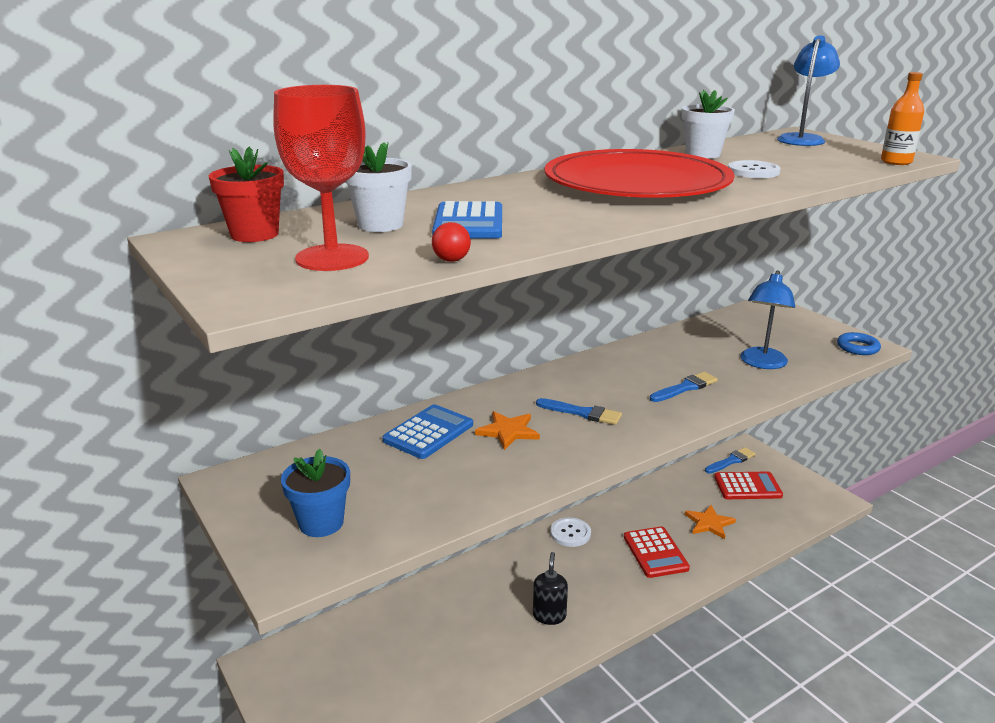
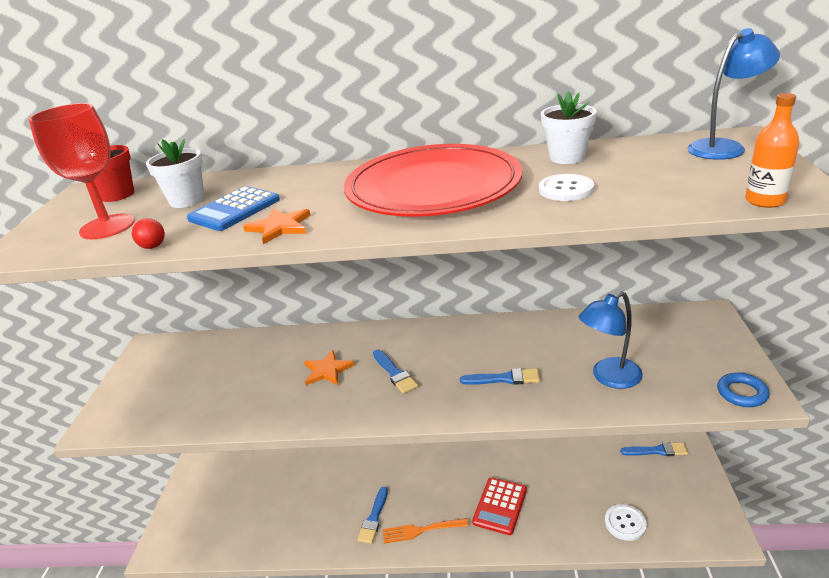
camera: 40 degrees right, 5 degrees up
(321, 523) = (151, 397): blue flower pot -> none
(428, 432) = (281, 352): blue calculator -> none
(549, 615) = (374, 518): black soap dispenser -> blue brush
(570, 533) = (452, 459): white button -> white button (625, 523)
(607, 604) = (421, 530): none -> orange fork
(709, 523) = (572, 501): orange star -> orange star (279, 227)
(747, 486) = (646, 482): red calculator -> none

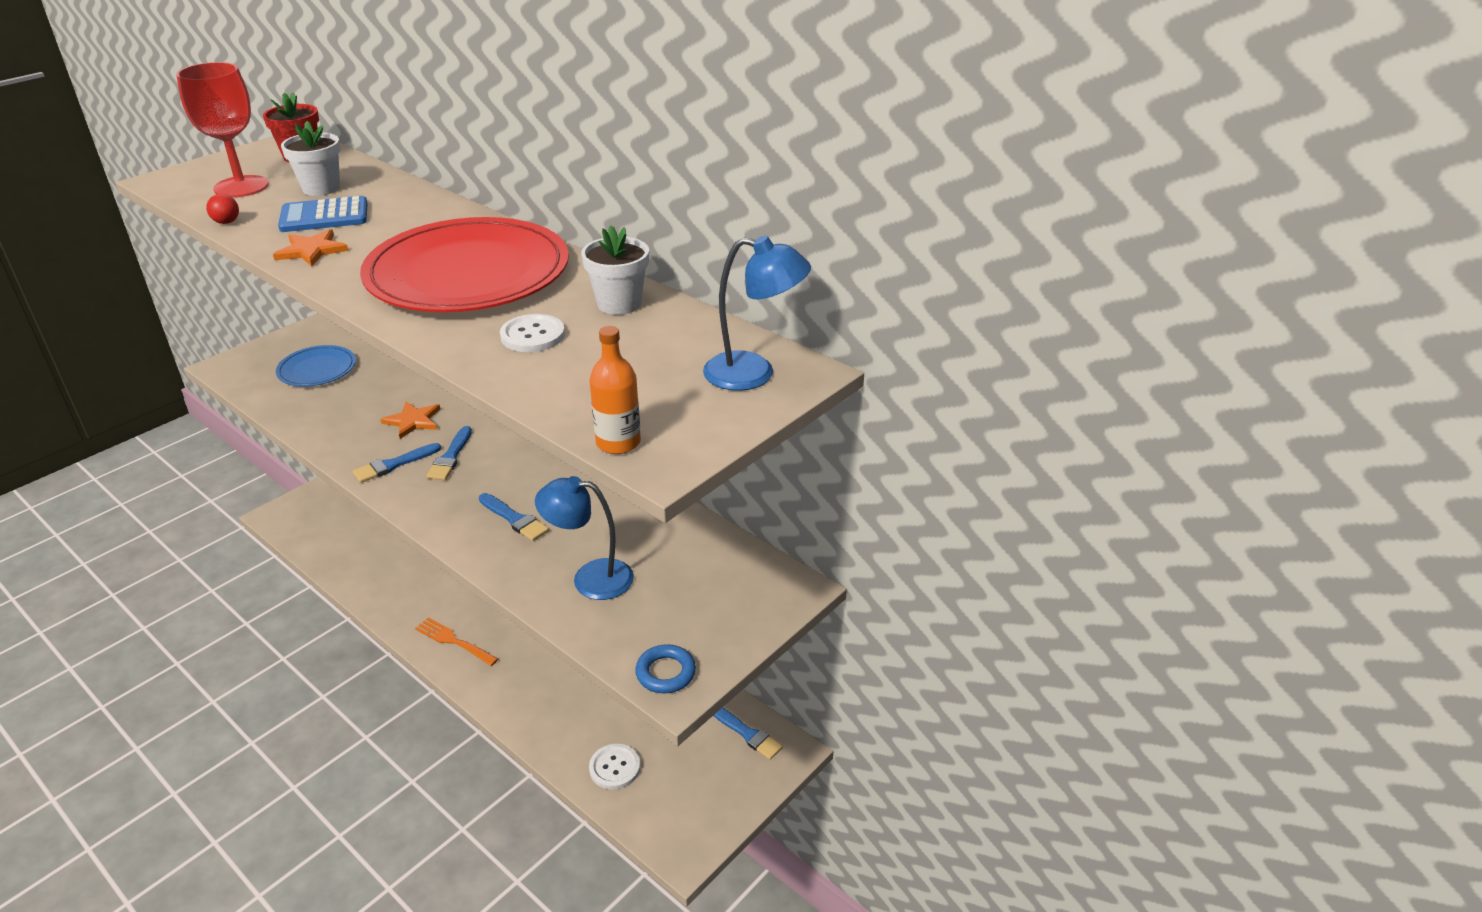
camera: 35 degrees right, 5 degrees up
(188, 384) = (317, 369): none -> blue plate
(374, 518) = (435, 603): blue brush -> blue brush (394, 464)
(500, 506) = (538, 670): red calculator -> none

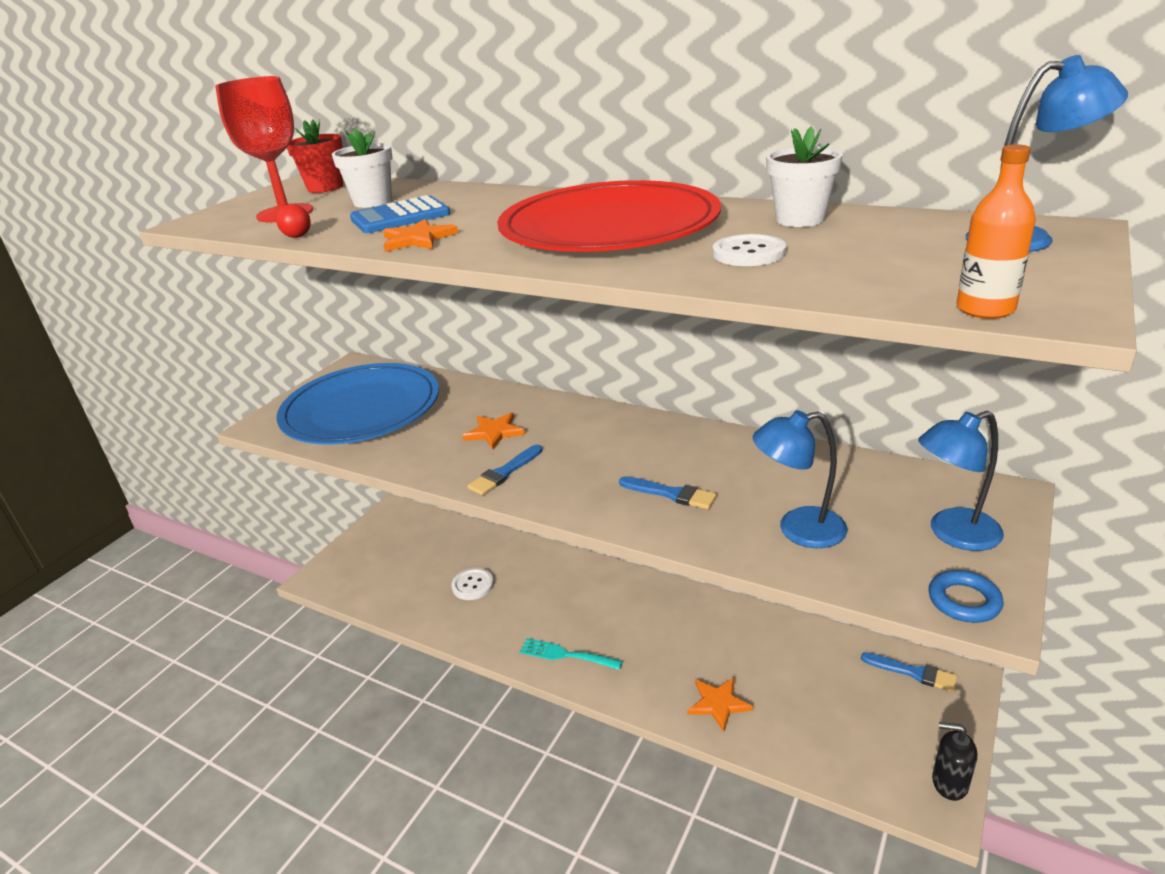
camera: 10 degrees left, 5 degrees down
(317, 369) = (361, 409): blue plate -> blue plate, size x2.02
(450, 457) = (558, 454): blue brush -> none
(454, 641) = (566, 655): orange fork -> turquoise fork
(557, 717) = (718, 703): none -> orange star
(614, 767) = (809, 739): white button -> white button (473, 585)
(707, 834) = (949, 783): none -> black soap dispenser
(713, 613) = (953, 534): none -> blue lamp

